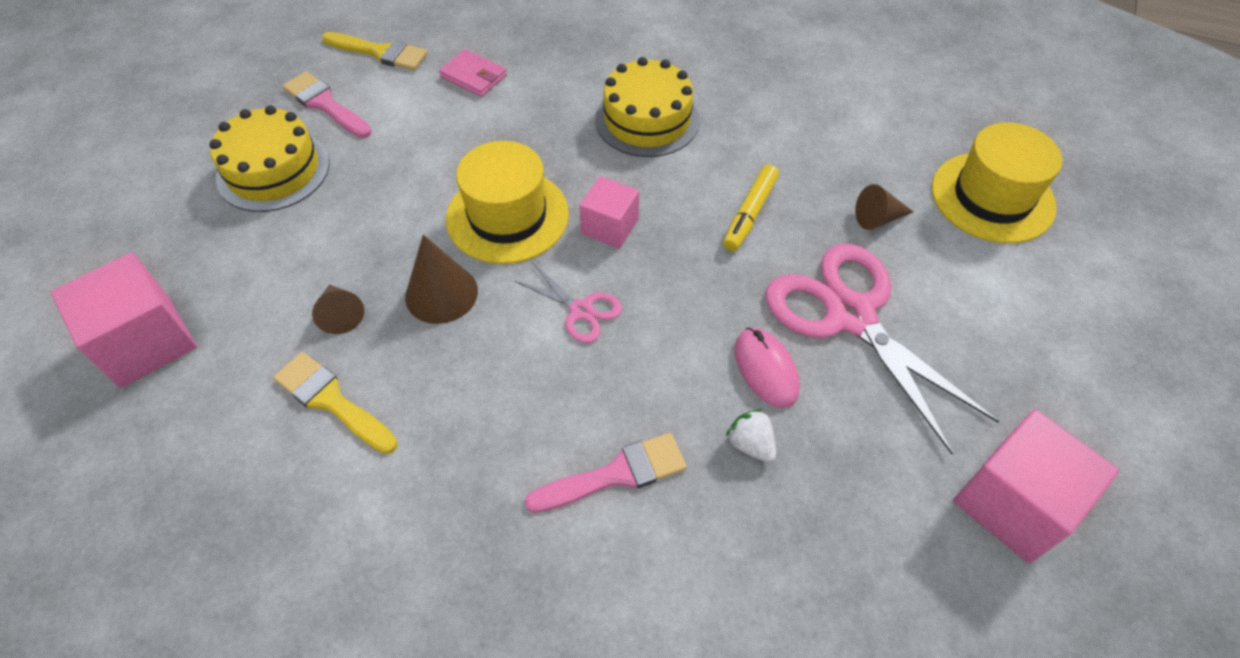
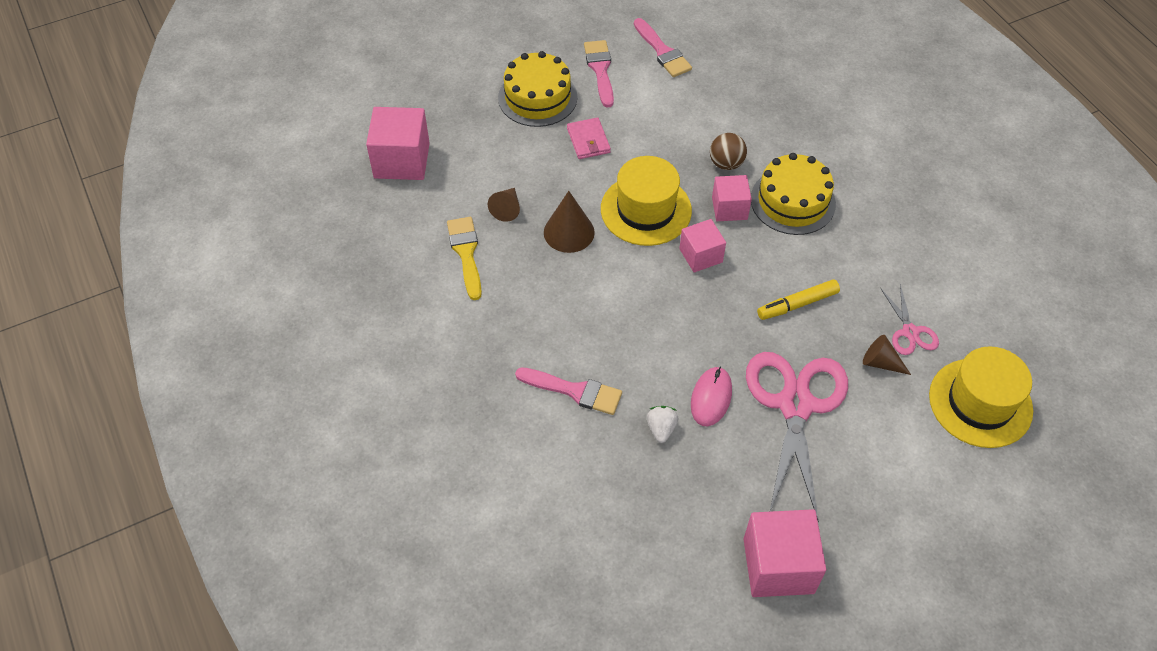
camera: 40 degrees right, 0 degrees up
(380, 52) = (662, 51): yellow brush -> pink brush
(473, 76) = (707, 103): pink wallet -> pink wallet (588, 140)
(548, 122) = (726, 163): none -> brown ball
(581, 310) = (637, 293): pink scissors -> pink scissors (910, 332)
(593, 162) = (729, 208): none -> pink cube

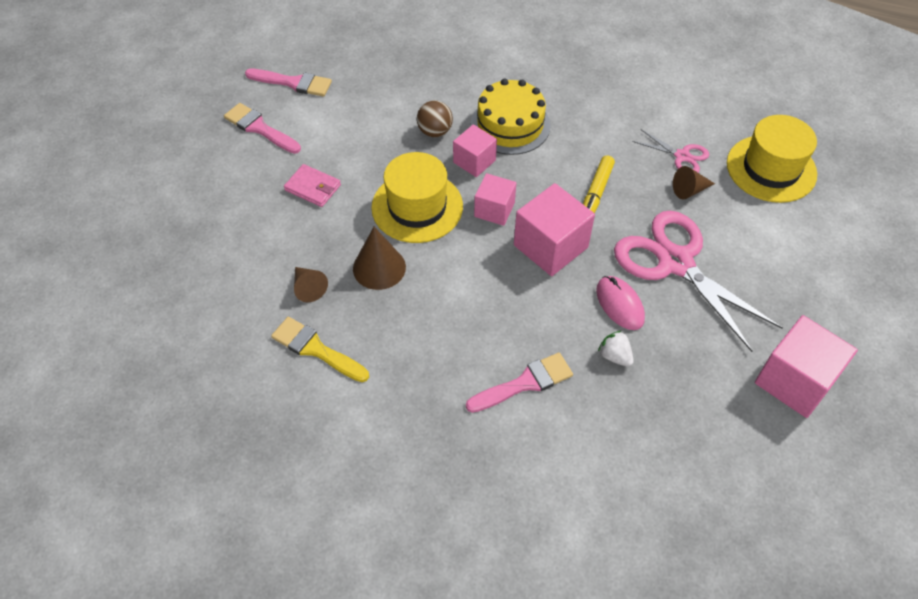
camera: 45 degrees left, 0 degrees up
(402, 160) = (170, 318): pink cube -> pink cube (550, 246)
(537, 97) = (232, 183): yellow cake -> none

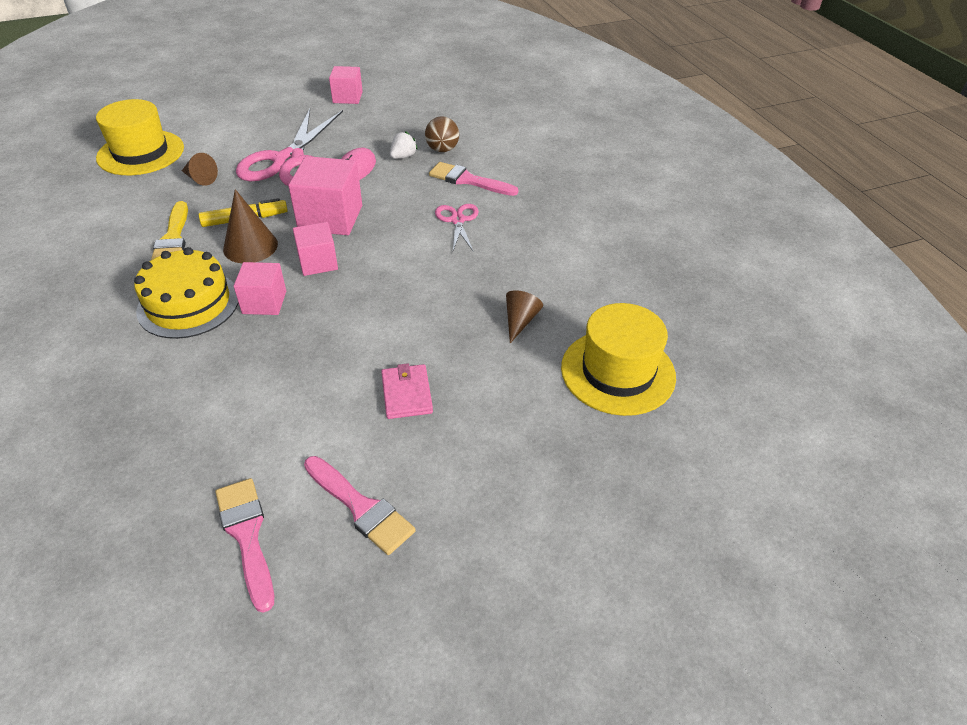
camera: 130 degrees left, 10 degrees down
(260, 128) = (361, 507): pink brush -> pink brush turned 45 degrees counterclockwise
(316, 349) = (565, 282): yellow brush -> yellow brush (173, 238)
(379, 267) = (452, 293): brown cone -> brown cone (250, 246)
(417, 207) = (360, 308): yellow hat -> yellow hat (618, 372)
(435, 131) = (241, 350): brown ball -> brown ball (442, 150)
(615, 356) = (403, 156): white strawberry -> white strawberry turned 150 degrees counterclockwise
(682, 156) = (158, 194): pink scissors -> pink scissors (458, 220)
(794, 381) = (347, 97): pink cube -> pink cube, size x0.62

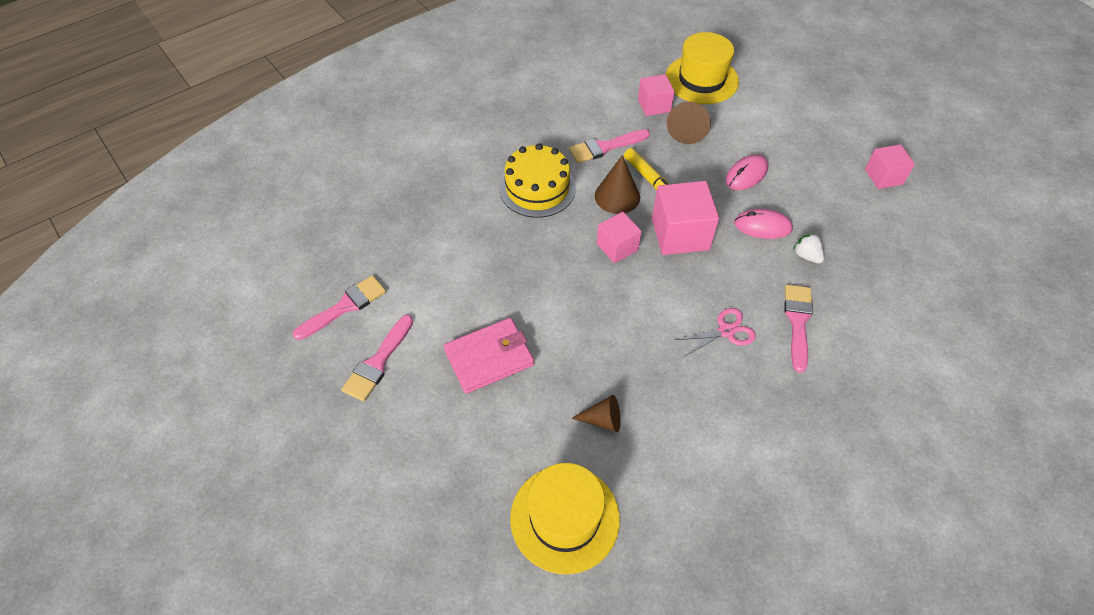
camera: 75 degrees right, 10 degrees up
(173, 238) = (605, 147): yellow brush -> pink brush
(200, 179) = (687, 129): brown cone -> brown cone, size x1.53
(264, 302) = (556, 231): pink cube -> pink cube (654, 105)
(289, 161) = (746, 175): pink scissors -> pink mouse
(403, 156) = (806, 256): white strawberry -> white strawberry turned 150 degrees counterclockwise
(406, 394) = (489, 357): pink wallet -> pink wallet, size x1.53
(442, 150) = (839, 284): brown ball -> none

